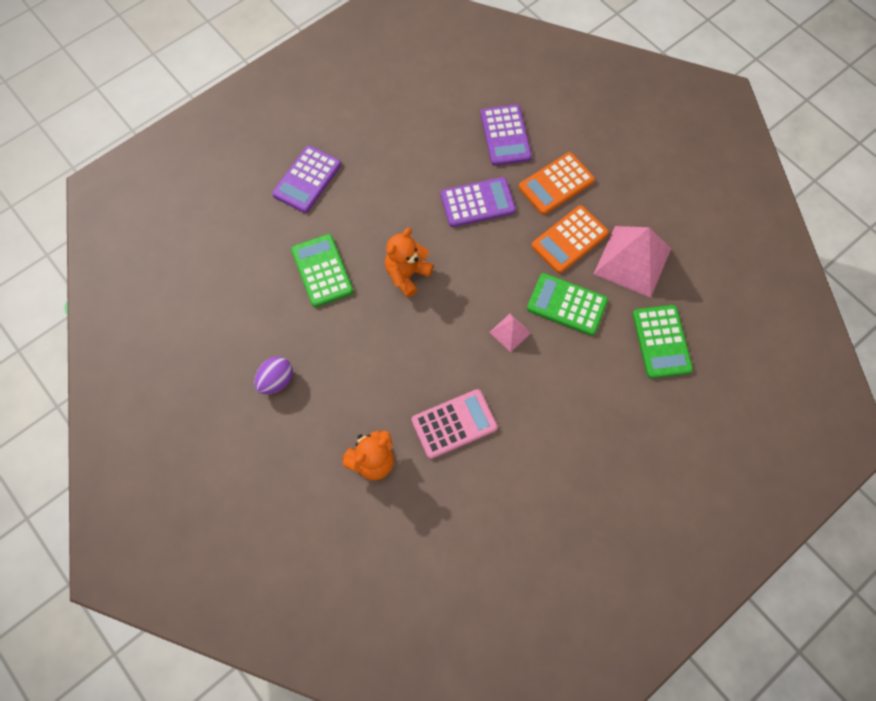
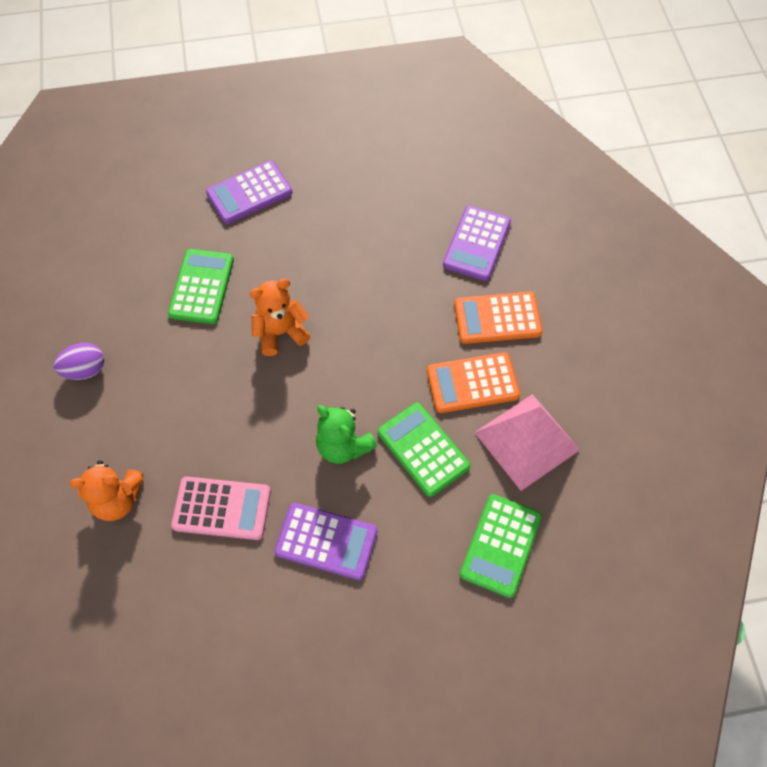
camera: 30 degrees right, 5 degrees down
(477, 203) = (401, 297): purple calculator -> purple calculator (326, 541)
(510, 332) = (343, 446): pink pyramid -> green teddy bear

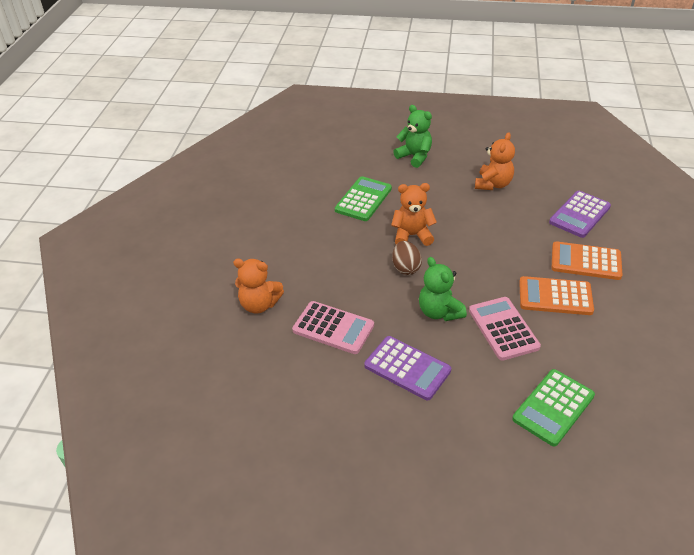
camera: 20 degrees right, 20 degrees down
(85, 370) = (265, 227): purple egg -> none
(249, 193) = (414, 156): purple calculator -> green teddy bear
(286, 388) = (406, 268): none -> brown egg
(361, 218) = (493, 184): none -> orange teddy bear
(423, 449) = (503, 329): green calculator -> pink calculator
(526, 441) = (592, 343): pink pyramid -> none

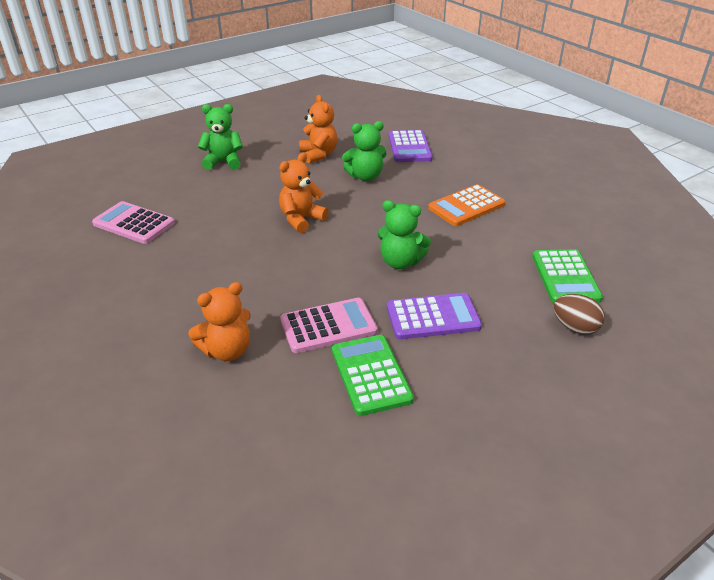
camera: 45 degrees left, 5 degrees down
(363, 199) = (218, 213): green calculator -> green calculator (371, 375)
(406, 268) = (329, 245): brown egg -> brown egg (575, 327)
(503, 329) = (462, 246): pink calculator -> pink calculator (134, 223)
(505, 224) = (365, 176): none -> green teddy bear
(586, 261) = (454, 174): orange calculator -> none

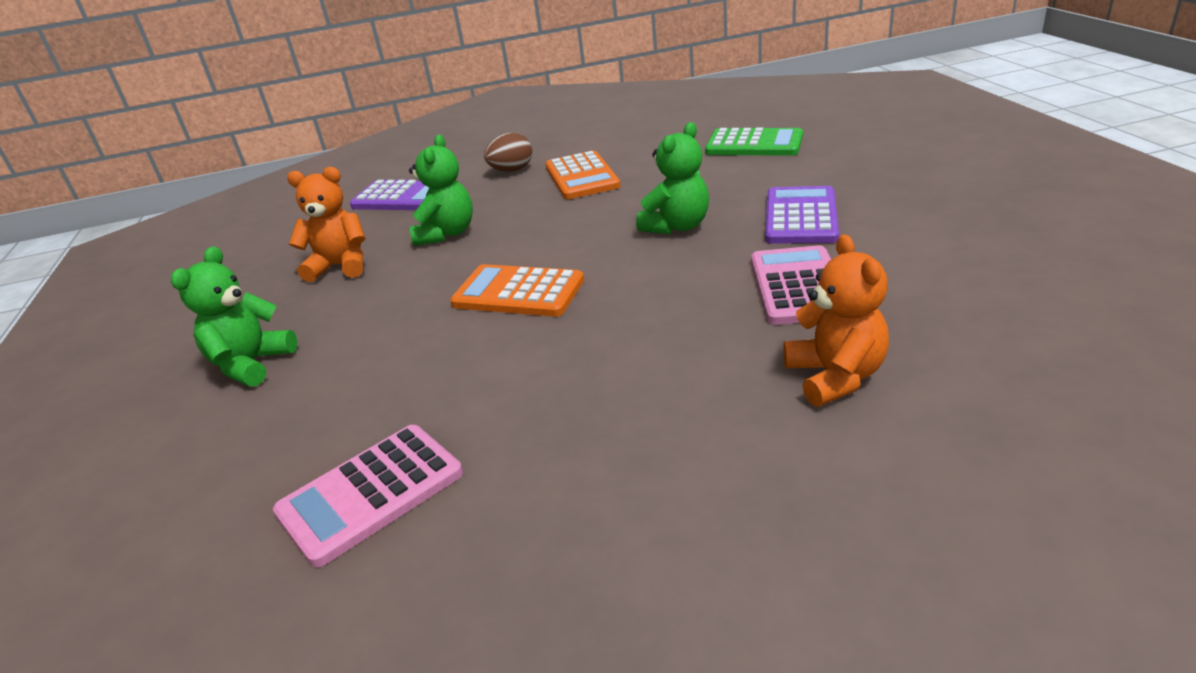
camera: 65 degrees left, 5 degrees down
(301, 219) = (518, 292): orange teddy bear -> orange calculator
(371, 375) = (905, 264): green calculator -> none
(575, 327) = (840, 150): brown egg -> brown egg (512, 170)

